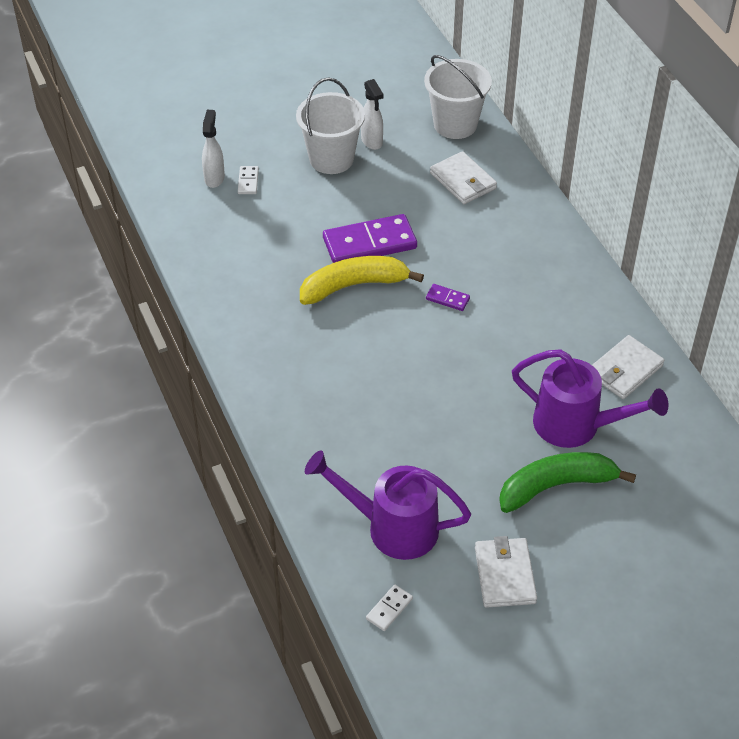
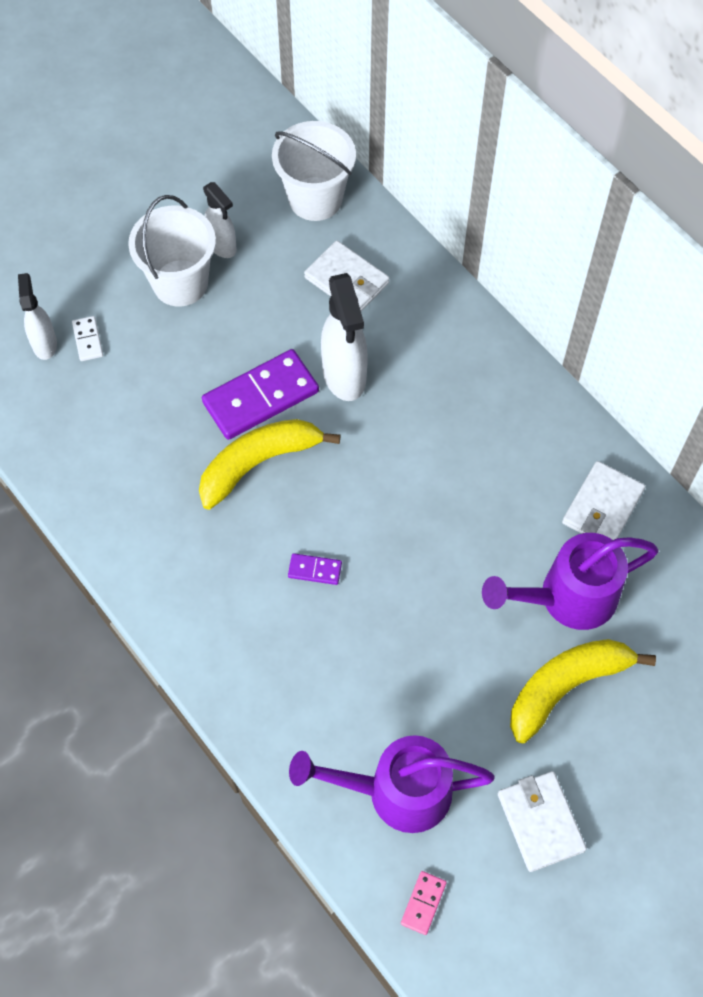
camera: 15 degrees left, 15 degrees up
(389, 609) = (423, 903): white domino -> pink domino
(440, 242) = (344, 376): none -> white spray bottle
(447, 299) = (374, 456): purple domino -> purple domino (315, 570)
(556, 486) = (566, 686): green banana -> yellow banana
(576, 425) = (567, 597): purple watering can -> purple watering can turned 150 degrees clockwise

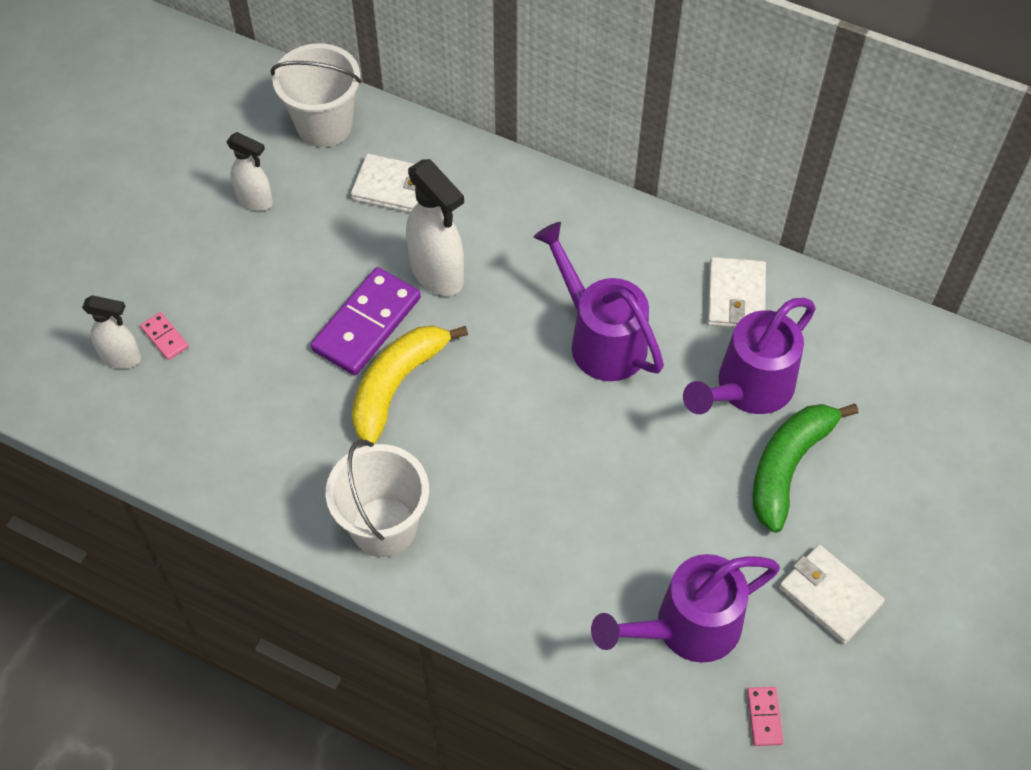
camera: 25 degrees left, 5 degrees down
(44, 344) = (122, 358): white spray bottle -> white spray bottle turned 135 degrees clockwise
(88, 340) = (165, 337): white domino -> pink domino
(180, 283) = (231, 250): white bucket -> white bucket (384, 527)
(315, 570) = (503, 460): purple domino -> none
(458, 495) = (600, 339): none -> purple watering can
(566, 686) = (788, 466): yellow banana -> green banana

